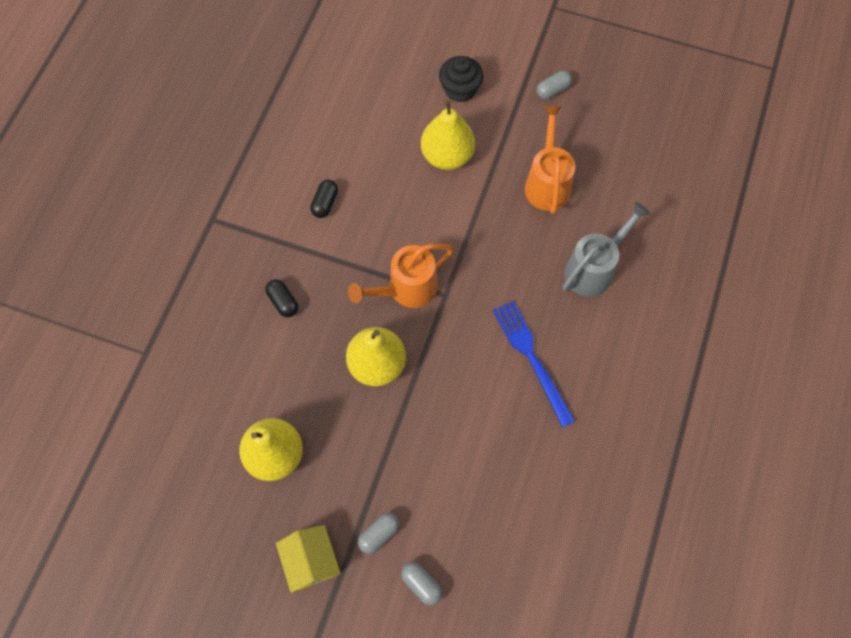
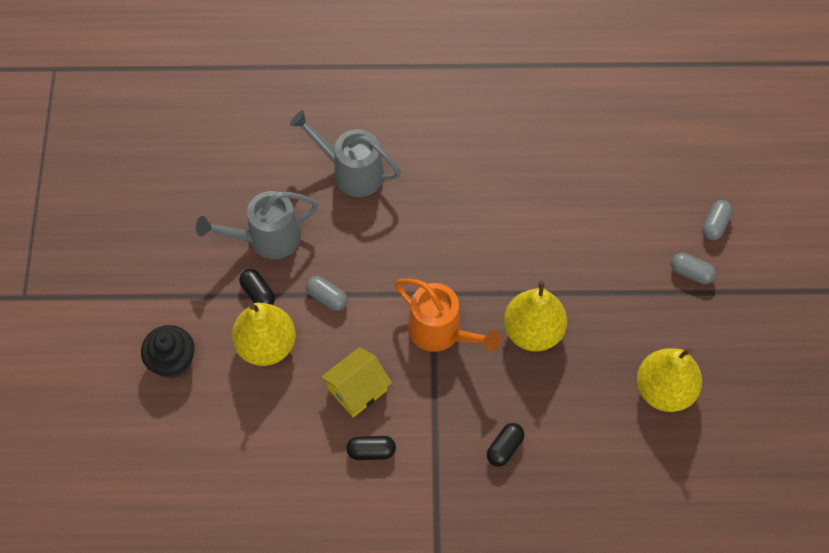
camera: 110 degrees left, 5 degrees down
(311, 561) = (742, 320): yellow house -> yellow house (357, 389)
(497, 163) = (258, 293): none -> black capsule
(532, 358) = (467, 199): blue fork -> none
(547, 182) = (266, 239): orange watering can -> grey watering can
(552, 90) = (144, 266): grey capsule -> grey capsule (327, 298)

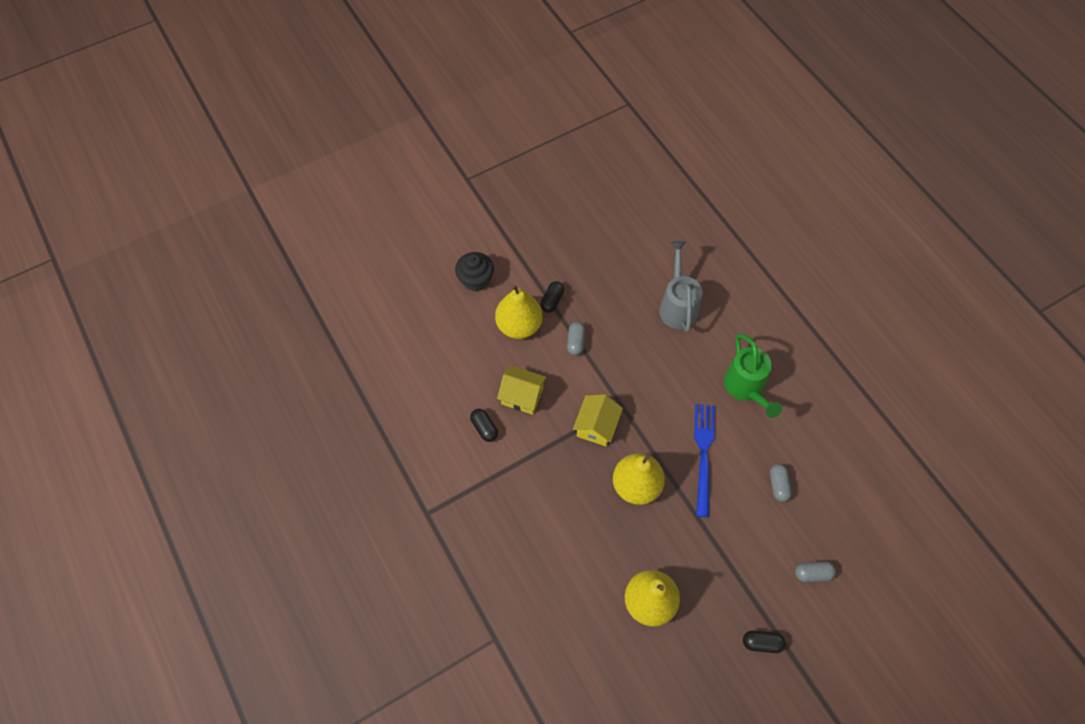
camera: 60 degrees right, 0 degrees up
(266, 239) = (593, 284): grey watering can -> none
(442, 332) = (596, 426): orange watering can -> yellow house
(489, 165) = (746, 388): none -> green watering can
(504, 448) = (537, 512): black capsule -> black capsule (761, 643)
(537, 247) = (703, 454): none -> blue fork
(691, 273) = (759, 575): grey capsule -> grey capsule (778, 485)

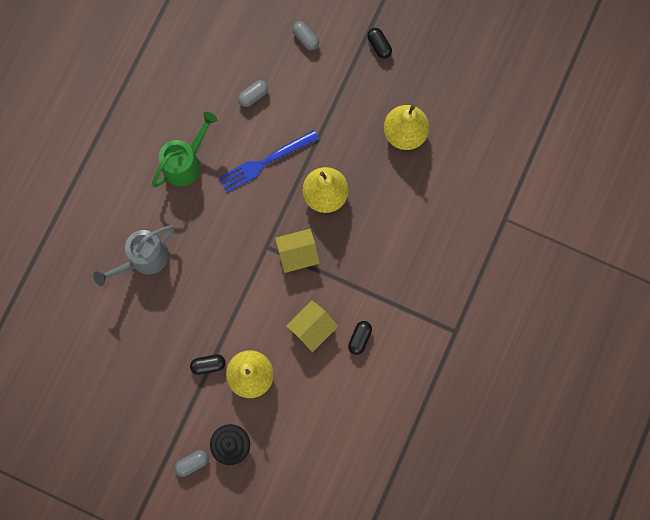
camera: 125 degrees left, 15 degrees up
(522, 396) = (312, 328): yellow house -> yellow house turned 60 degrees clockwise
(575, 342) = (234, 319): grey capsule -> grey capsule (192, 463)

